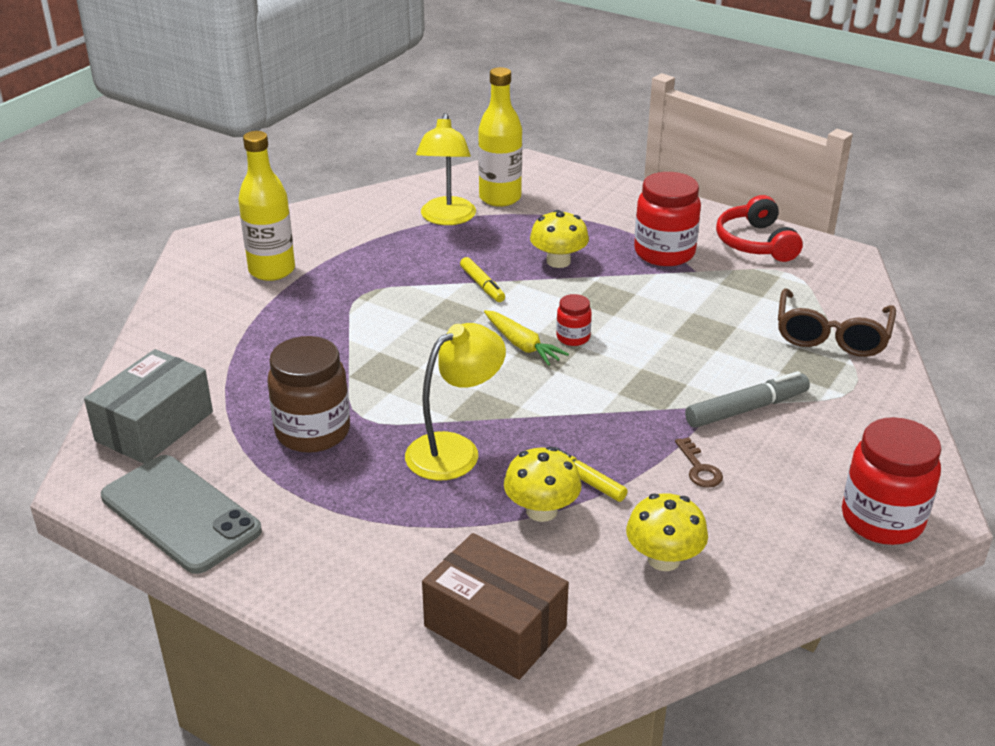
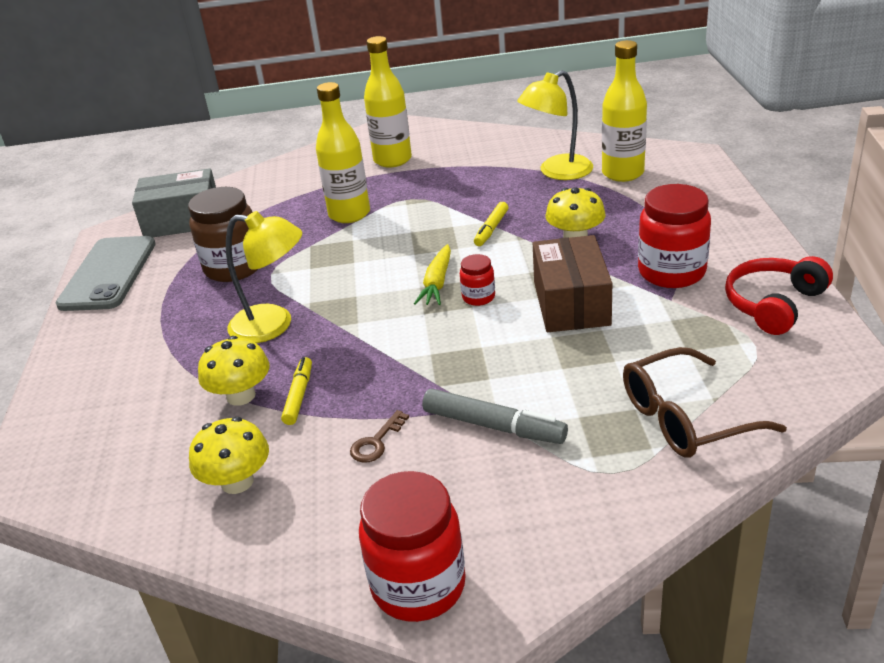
camera: 55 degrees right, 0 degrees up
(330, 333) = (349, 214): none -> yellow bottle
(495, 627) = (92, 443): brown box -> brown box (571, 303)

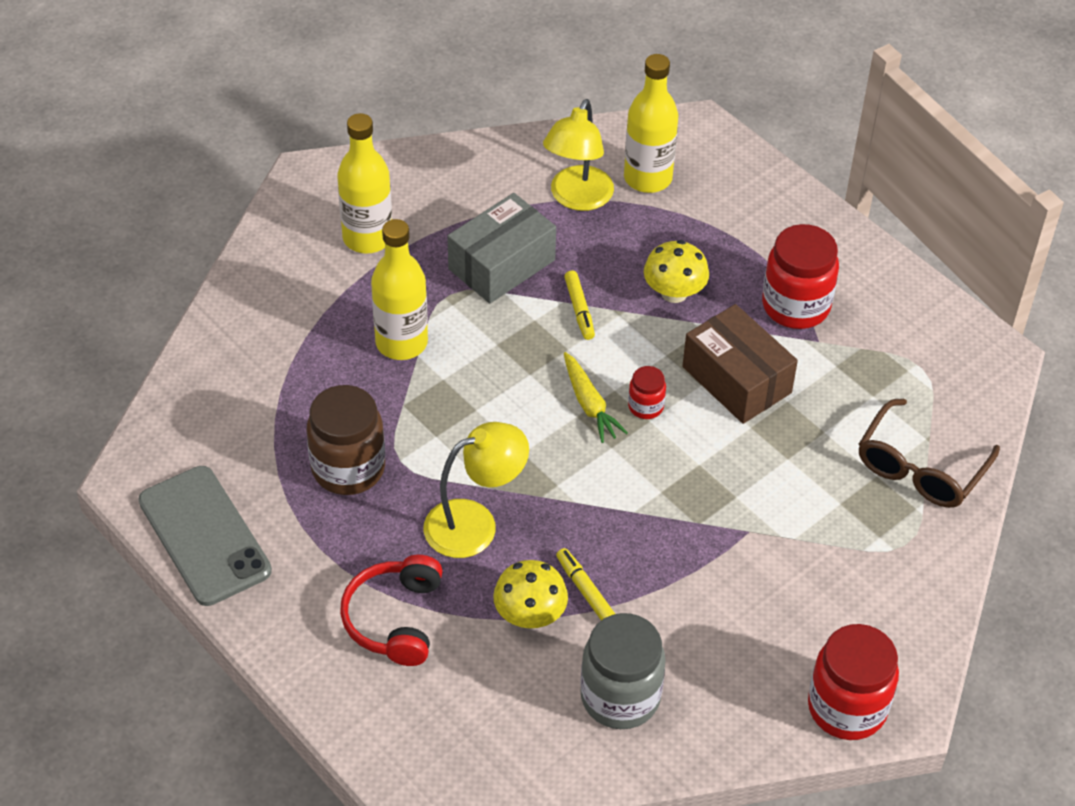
camera: 40 degrees left, 15 degrees up
(182, 221) = (204, 425): grey box -> grey box (501, 264)
(237, 482) = (620, 697): yellow mushroom -> grey jar
(376, 442) = (700, 604): brown key -> none
(493, 426) = (780, 543): grey marker -> none
(773, 304) = (906, 313): red headphones -> red headphones (394, 619)

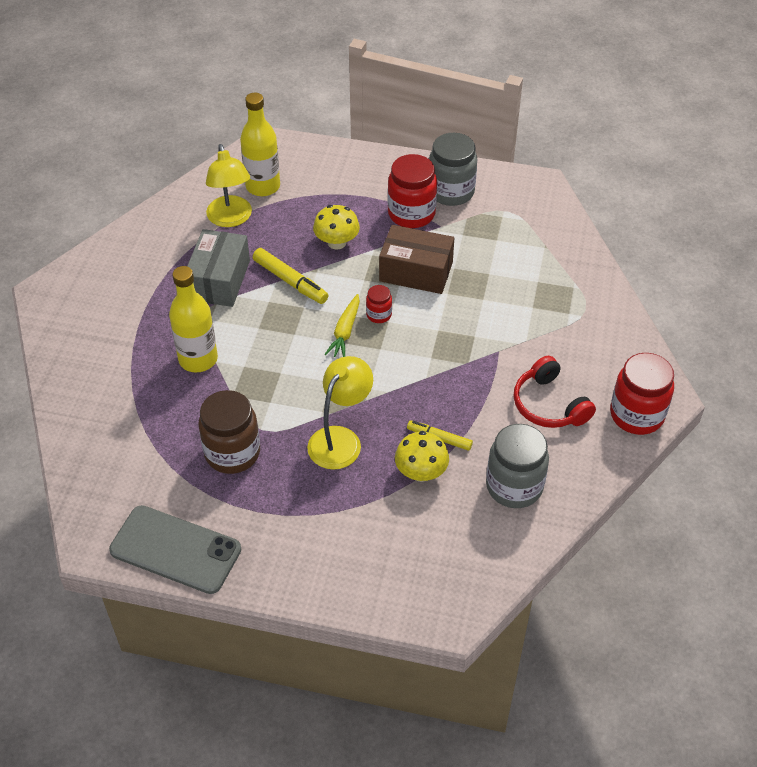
camera: 35 degrees left, 0 degrees up
(367, 238) = (119, 309): yellow bottle -> none
(394, 619) = (343, 525): red headphones -> red headphones (549, 405)
(579, 309) = (290, 281): yellow marker -> yellow marker, size x1.54
(589, 404) = (345, 331): yellow carrot -> yellow carrot turned 75 degrees clockwise
(871, 304) = (451, 192): none -> grey jar
(920, 468) = (556, 264): brown glasses -> none

